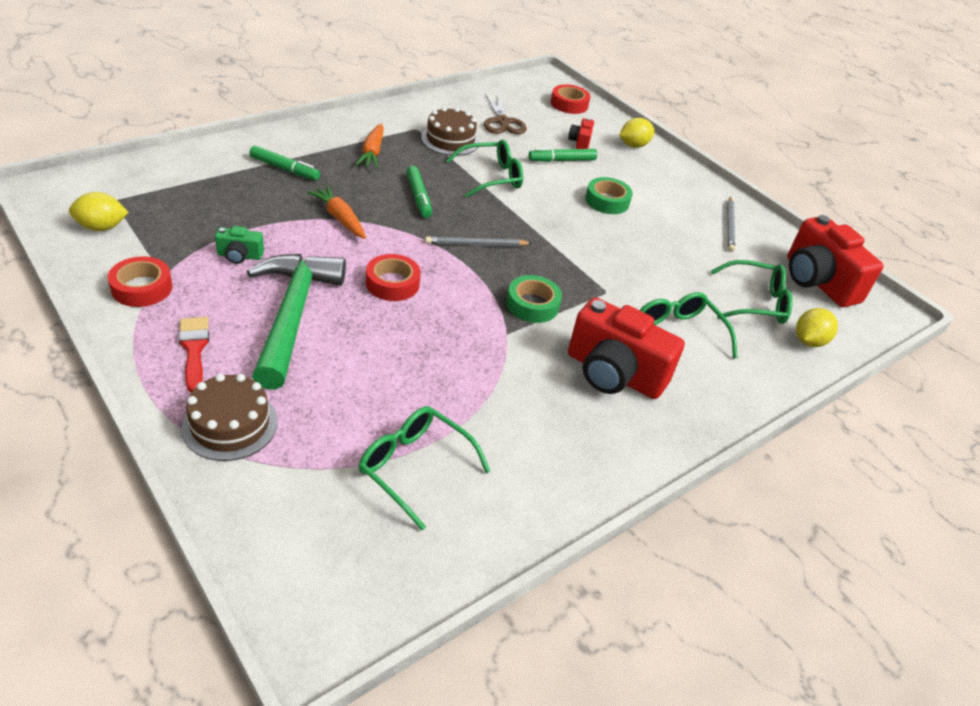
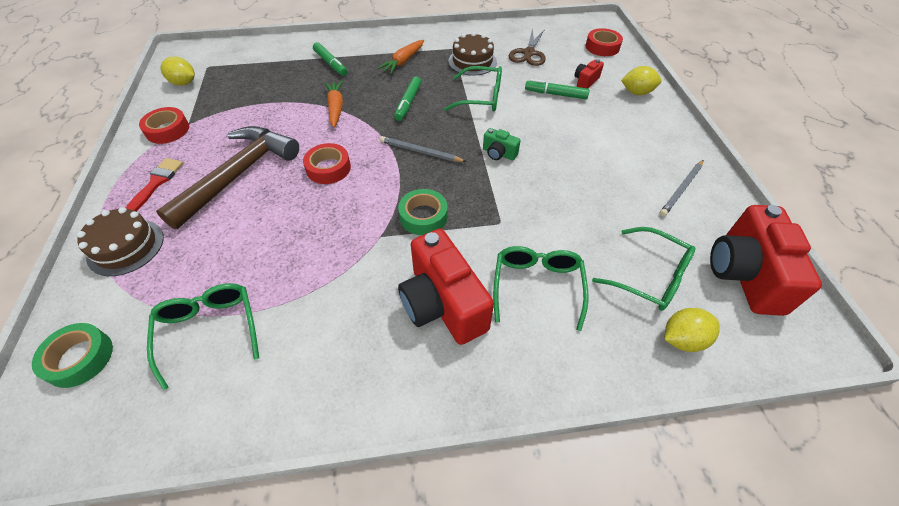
camera: 35 degrees right, 10 degrees up
(240, 256) = (245, 121): green camera -> green camera (499, 153)
(293, 315) = (239, 174): green hammer -> brown hammer
(607, 201) = (569, 138): green tape -> green tape (79, 358)

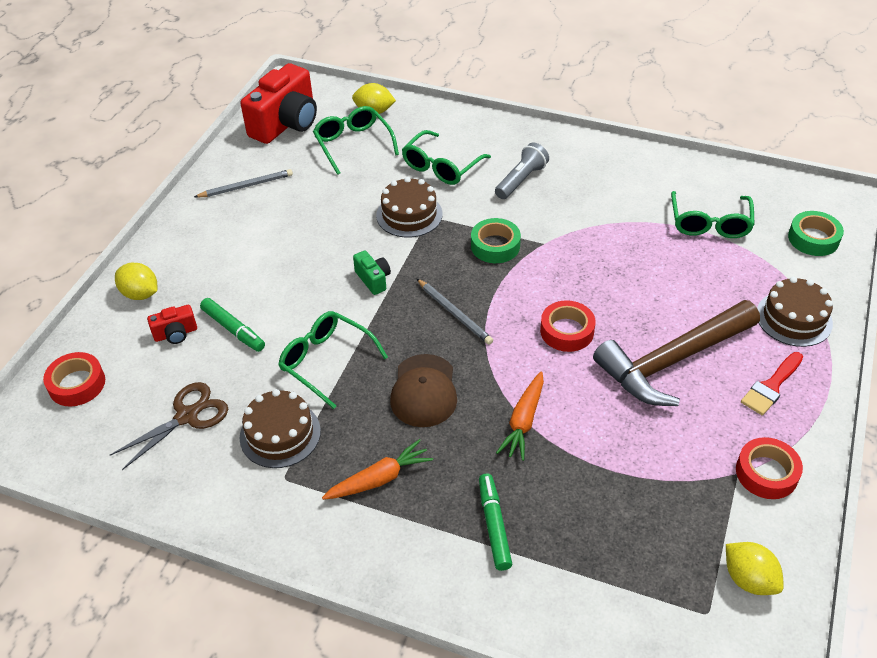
camera: 150 degrees left, 5 degrees down
(408, 103) = (424, 391): green marker -> brown cap
(442, 304) = (521, 180): red camera -> grey flashlight
(520, 217) = (409, 214): none -> brown cake

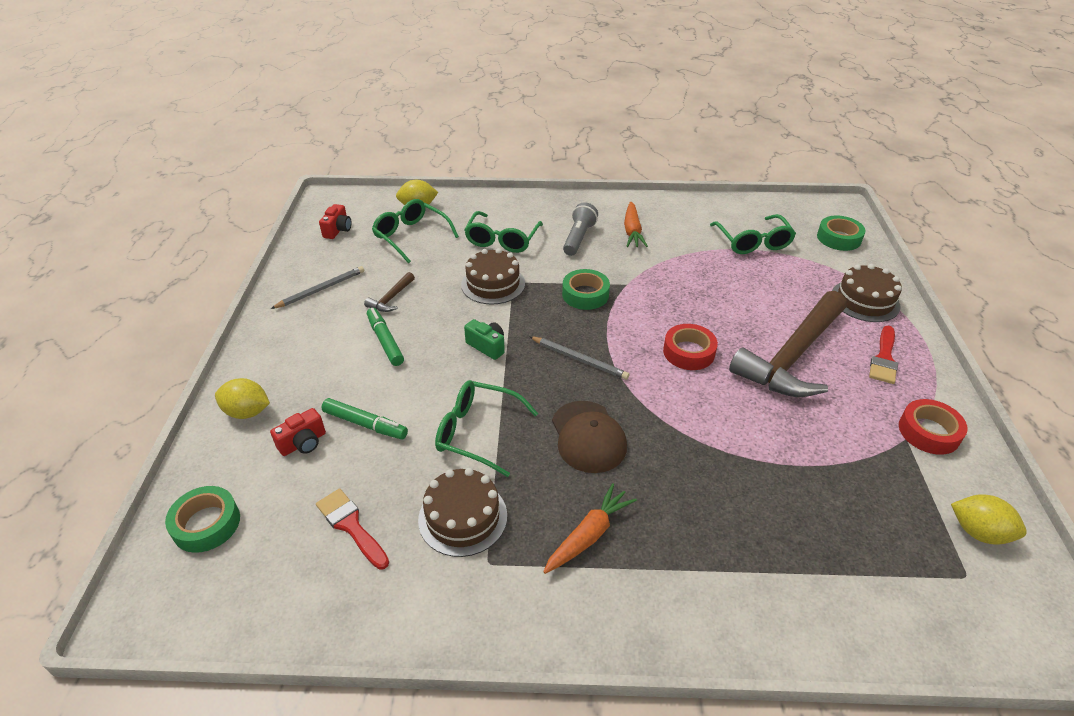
camera: 20 degrees left, 5 degrees down
(77, 384) = (206, 524): red tape -> green tape
(187, 416) = (351, 526): brown scissors -> red brush
(286, 124) = (338, 230): red camera -> red camera, size x0.46
(306, 209) = (391, 298): none -> brown hammer
(494, 525) = (726, 549): green marker -> green marker (385, 341)
(523, 421) = (696, 441): orange carrot -> orange carrot (632, 231)

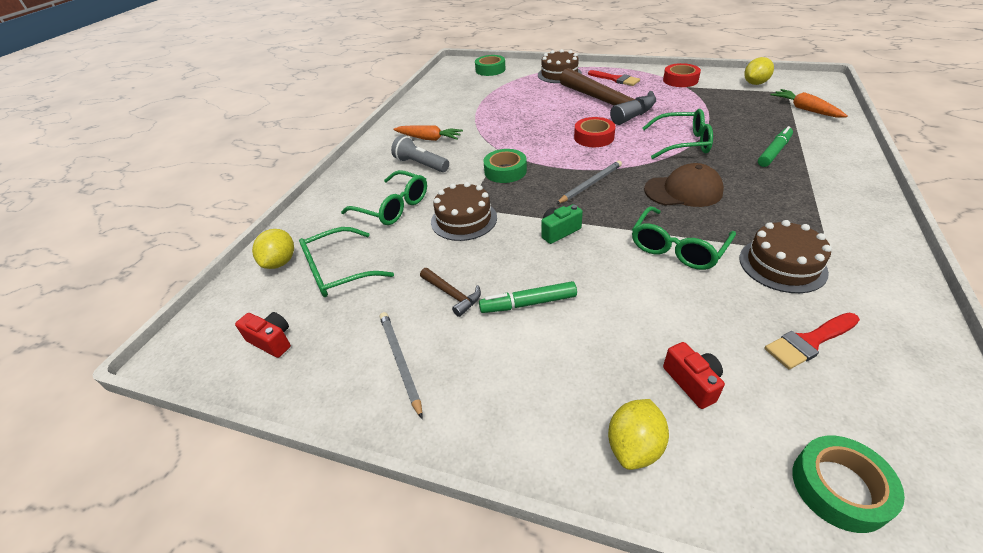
camera: 70 degrees left, 0 degrees up
(365, 424) = (663, 325): green marker -> green marker (774, 152)
(589, 535) = (787, 203): orange carrot -> orange carrot (805, 109)
(753, 242) = (476, 96): green glasses -> green glasses (682, 143)

